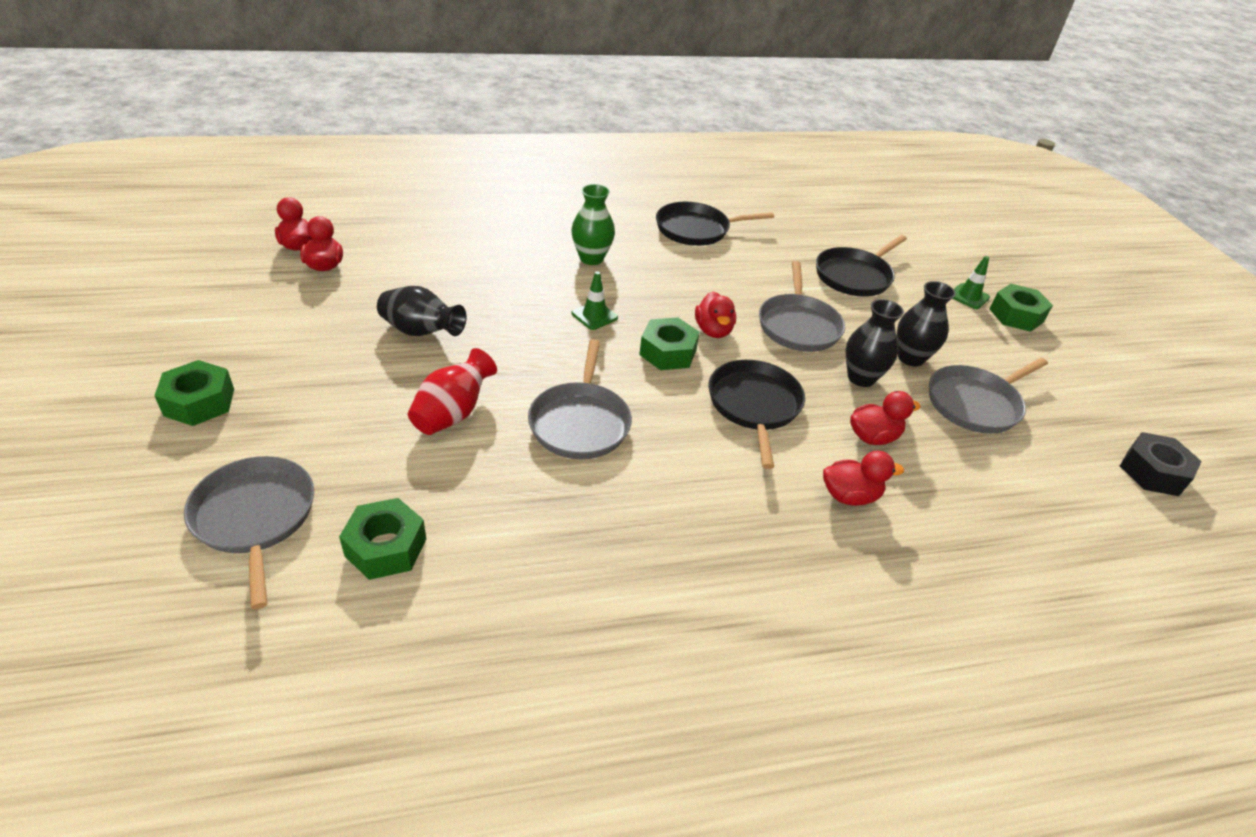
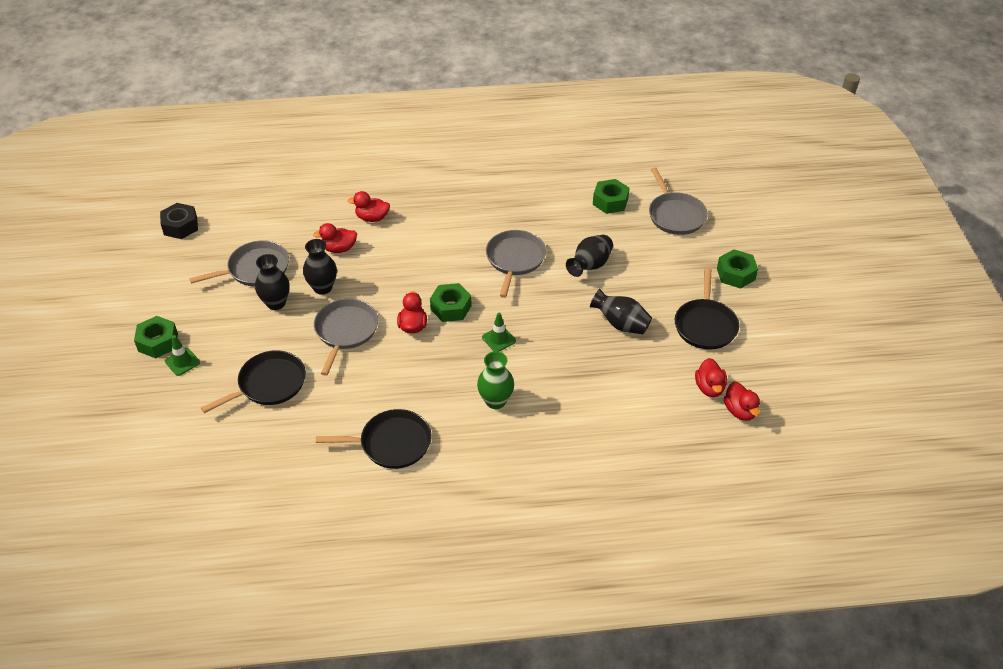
camera: 170 degrees left, 5 degrees up
(453, 413) = (589, 266): red vase -> black vase
(754, 406) = (404, 269): black pan -> black pan (705, 325)

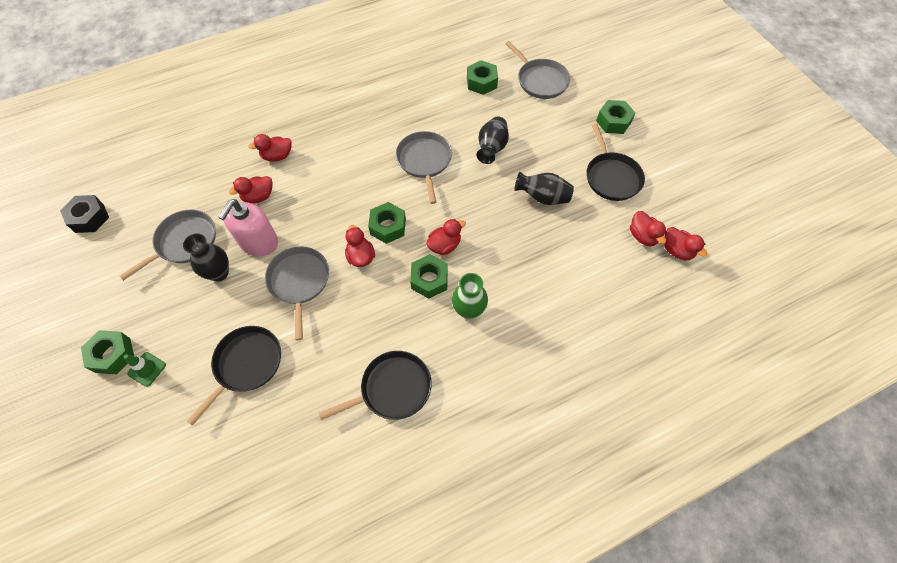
camera: 20 degrees left, 15 degrees up
(322, 288) = (259, 242): black vase -> pink soap dispenser
(469, 364) = (429, 280): none -> green nut
(499, 339) = (444, 245): green traffic cone -> red duck

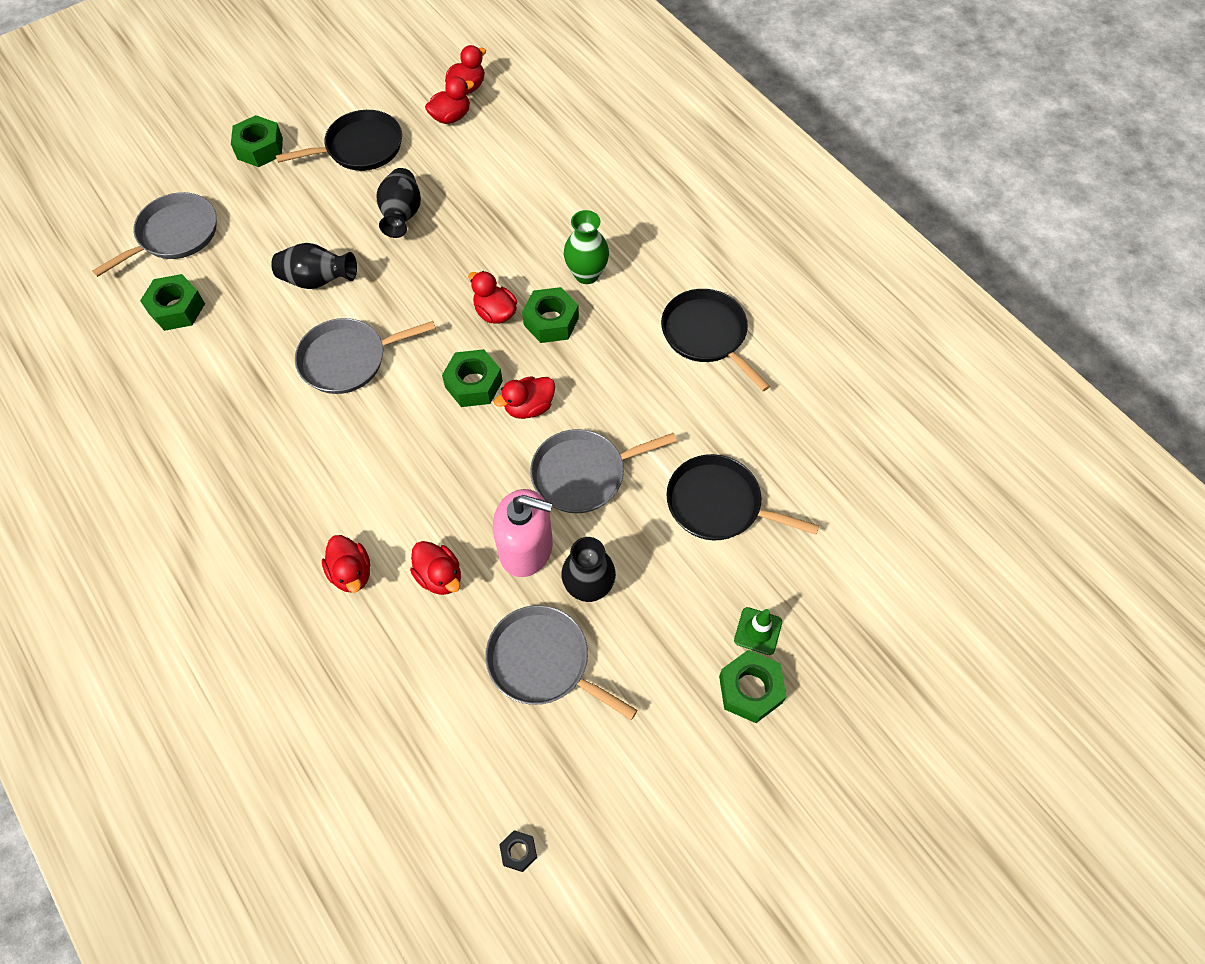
camera: 100 degrees left, 0 degrees up
(89, 218) = (519, 852): black nut -> black nut, size x0.53

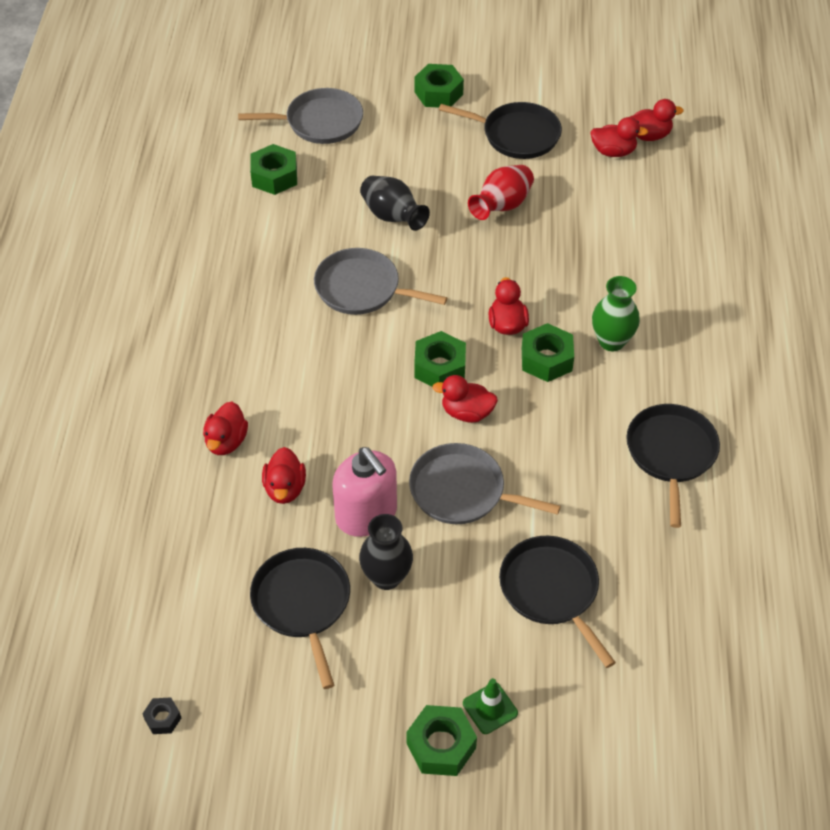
camera: 40 degrees right, 10 degrees down
(402, 215) = (501, 206): black vase -> red vase
(543, 662) = (303, 604): grey pan -> black pan

